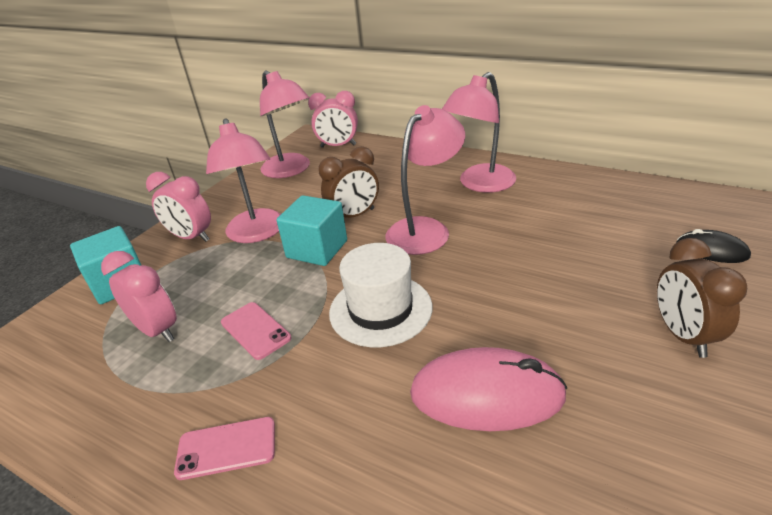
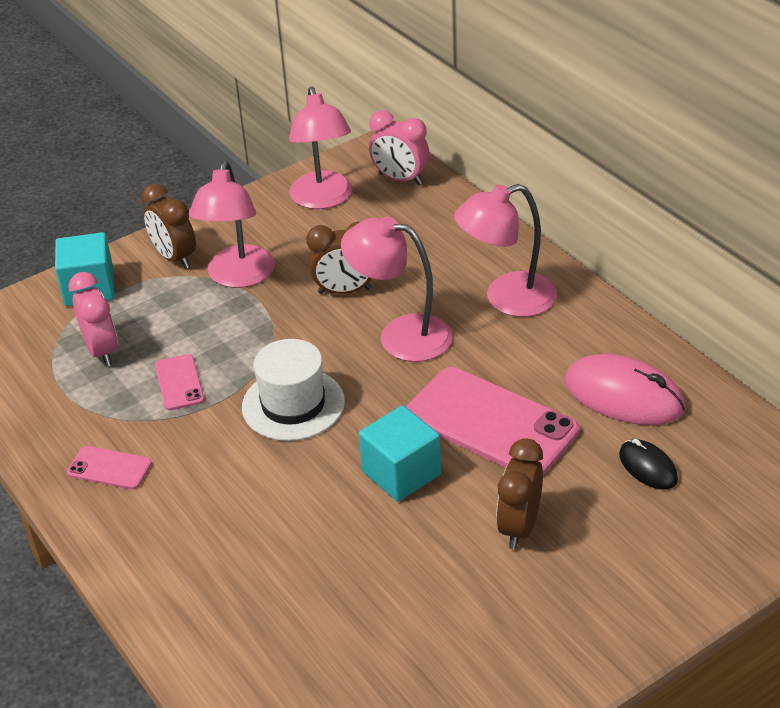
camera: 25 degrees right, 5 degrees up
(191, 237) = (175, 257): pink clock -> brown clock
(317, 249) = (282, 318): turquoise cube -> turquoise cube (401, 473)
(425, 229) = (401, 335): pink lamp -> pink lamp turned 135 degrees counterclockwise
(486, 394) = (318, 507): pink mouse -> pink mouse (623, 395)
(560, 263) = (491, 423): none -> pink phone

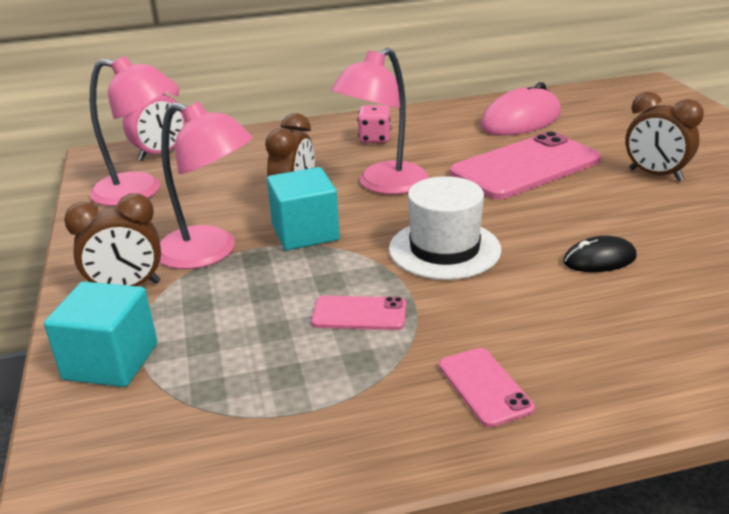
camera: 70 degrees left, 10 degrees down
(102, 351) = (251, 366): pink clock -> none
(109, 468) = (484, 387): pink phone -> pink phone turned 60 degrees counterclockwise
(401, 473) = (571, 211): turquoise cube -> turquoise cube (305, 233)
(507, 299) = (375, 139): pink lamp -> pink dice
(648, 467) = (602, 125): black mouse -> black mouse (599, 259)

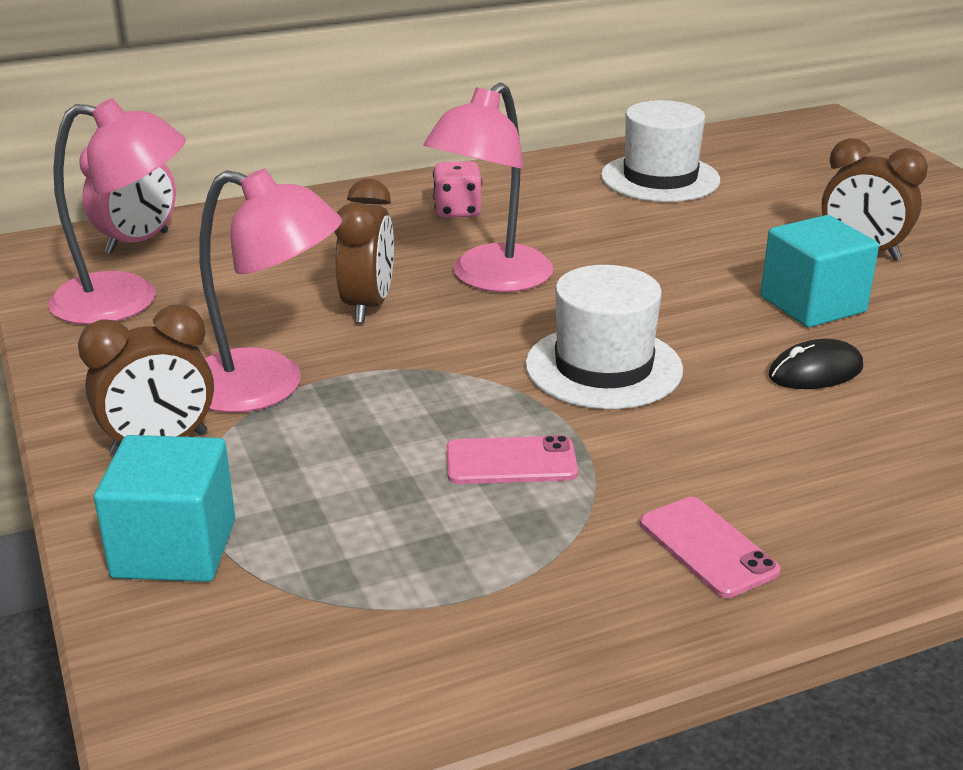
camera: 10 degrees left, 0 degrees up
(305, 233) = (398, 352): turquoise cube -> turquoise cube (812, 304)
(521, 120) = (660, 178): pink mouse -> white hat
(525, 167) = (684, 246): pink phone -> none

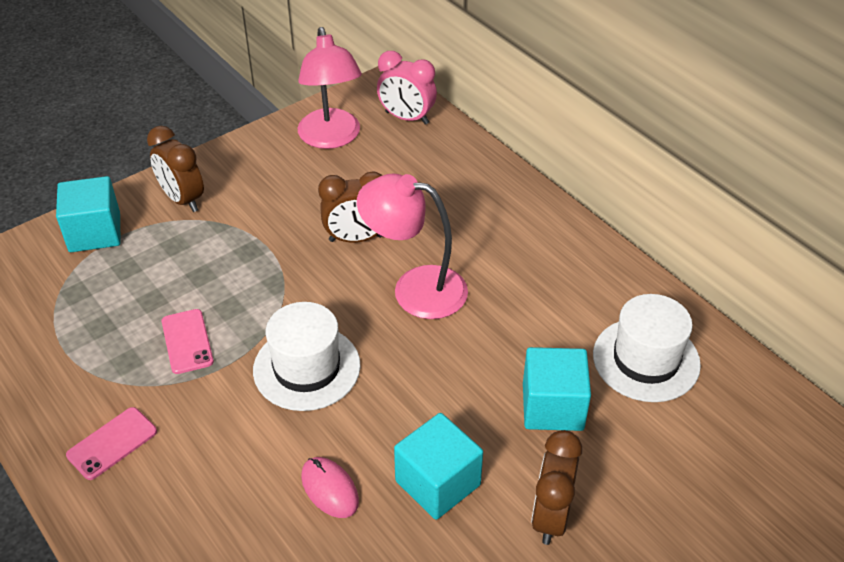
camera: 75 degrees right, 15 degrees up
(267, 387) = (247, 222): pink lamp -> none
(457, 211) = (519, 249): pink dice -> none
(713, 230) = (552, 407): none -> turquoise cube
(815, 371) = (329, 489): black mouse -> pink mouse

